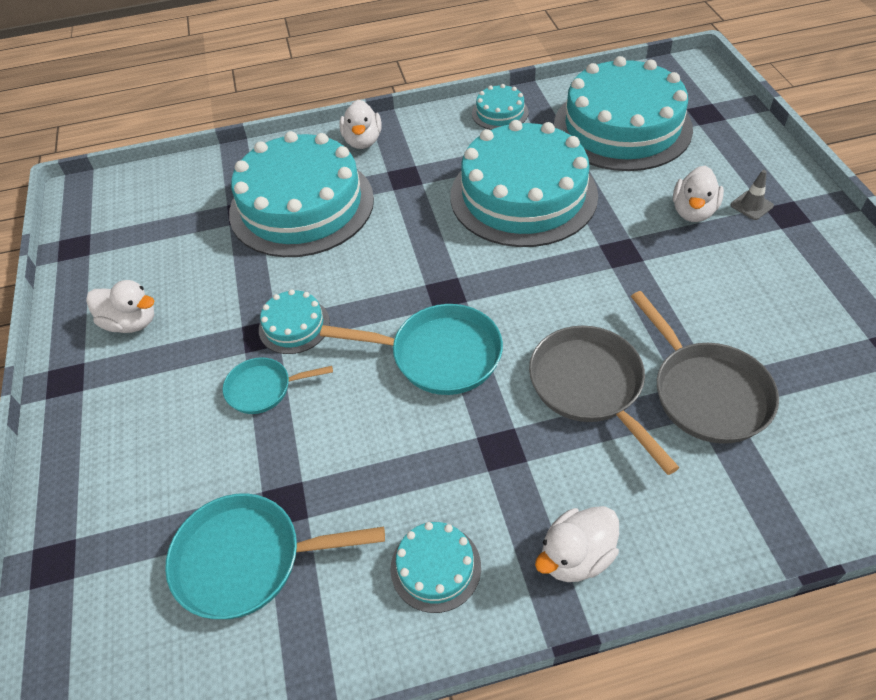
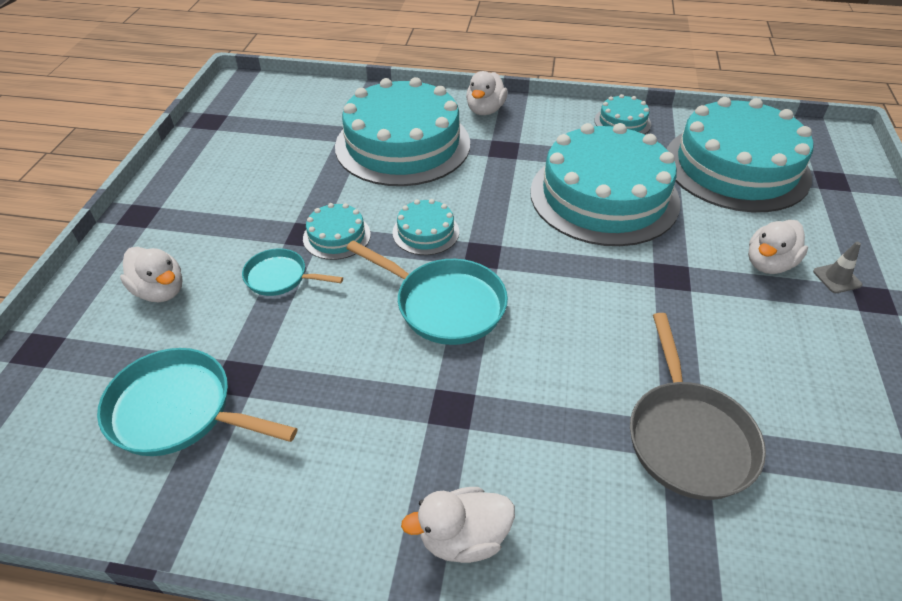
camera: 20 degrees right, 5 degrees down
(131, 322) = (214, 190): white duck -> white duck (160, 291)
(435, 567) = (328, 488): turquoise cake -> turquoise cake (425, 232)
(590, 387) = (570, 386): grey pan -> none

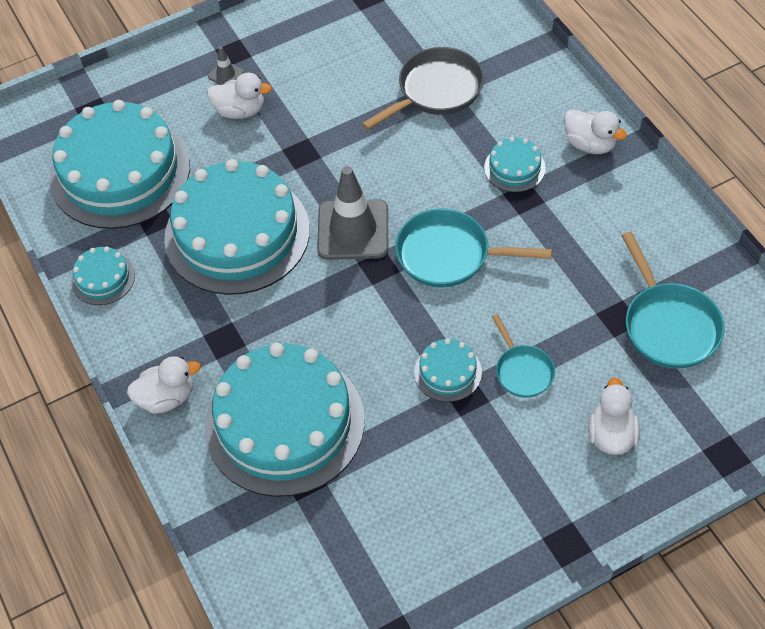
camera: 125 degrees left, 10 degrees up
(425, 232) = (387, 318): turquoise cake -> turquoise cake (514, 168)
(445, 305) = (449, 255): turquoise pan -> turquoise pan turned 75 degrees counterclockwise
(540, 260) = (353, 230): none -> grey traffic cone

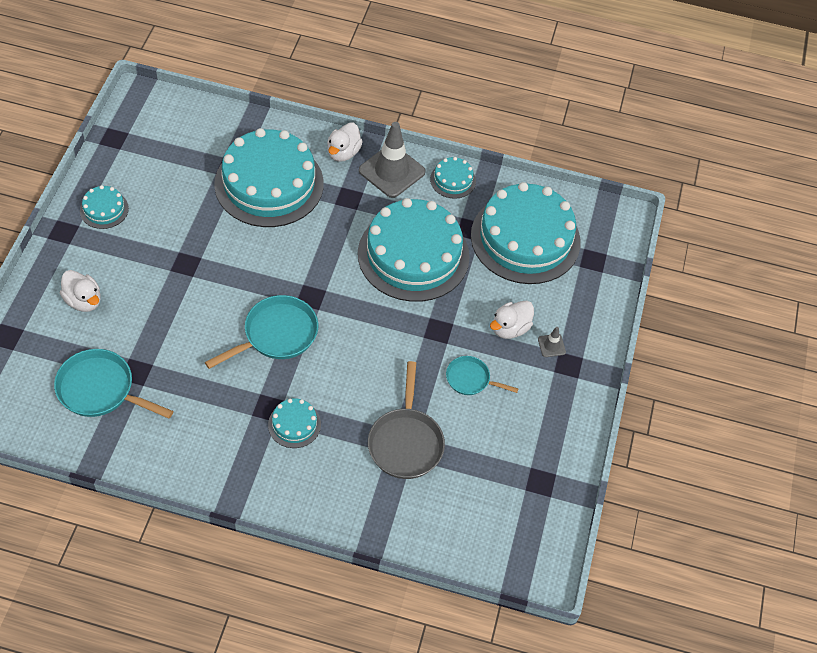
camera: 125 degrees right, 0 degrees up
(353, 230) = (350, 307): grey traffic cone -> grey traffic cone (392, 171)
(448, 372) = (208, 268): turquoise cake -> turquoise cake (104, 209)
(522, 371) = (166, 299): turquoise pan -> turquoise pan (470, 379)
(590, 144) = (261, 482): white duck -> none

